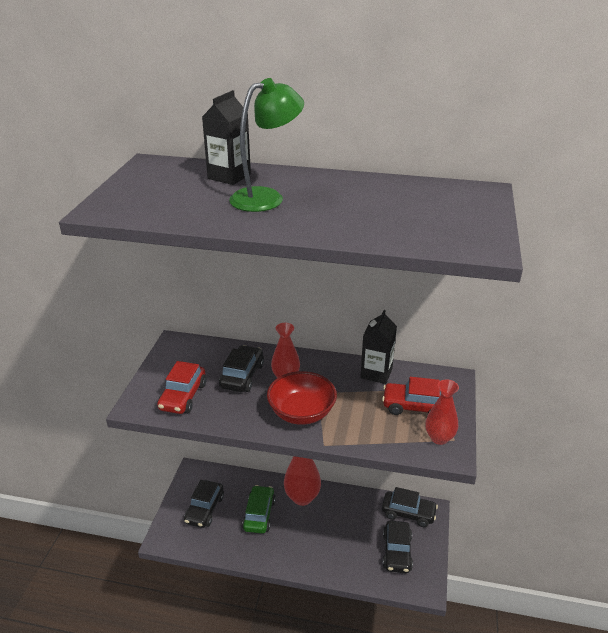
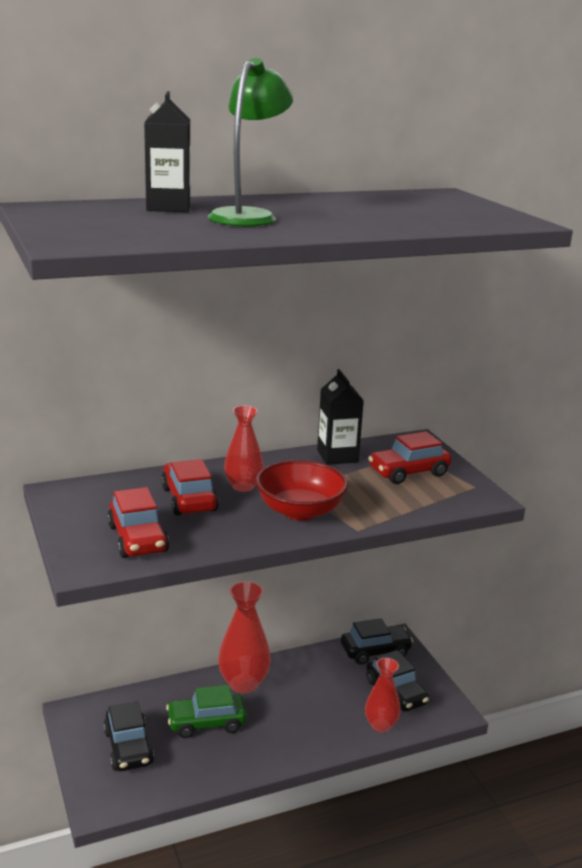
camera: 35 degrees left, 10 degrees down
(242, 376) = (189, 499): black car -> red car
(259, 514) = (206, 723): green car -> green car turned 75 degrees counterclockwise
(439, 438) = (460, 489): red vase -> red vase (381, 725)

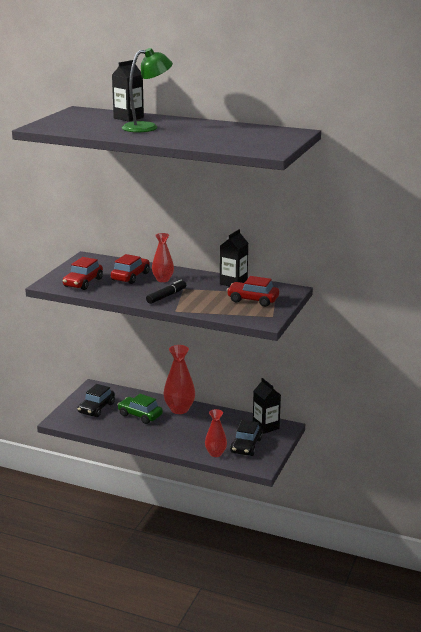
camera: 45 degrees right, 0 degrees up
(300, 511) = (166, 296): red bowl -> black marker
(375, 651) = (266, 427): black car -> black carton

